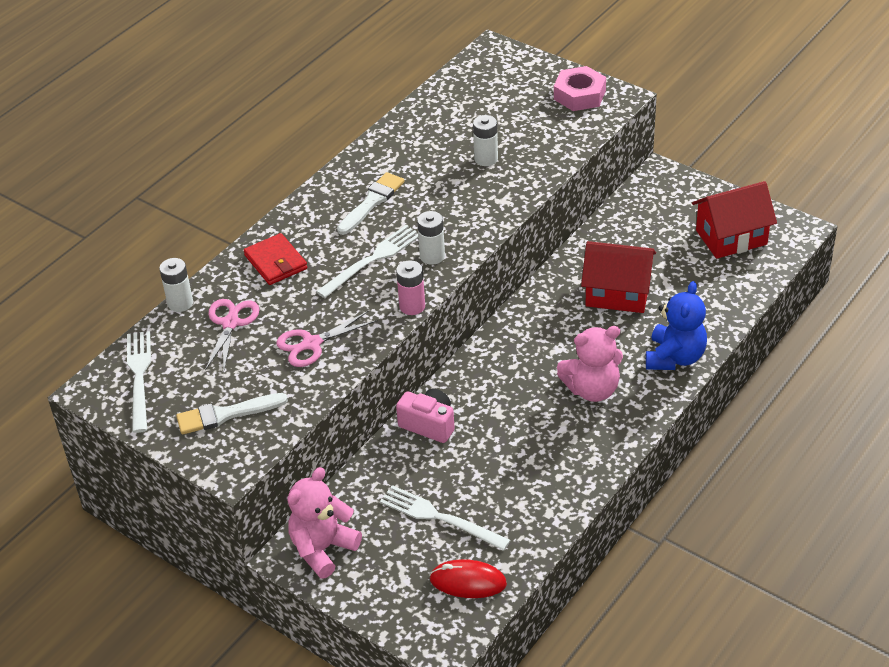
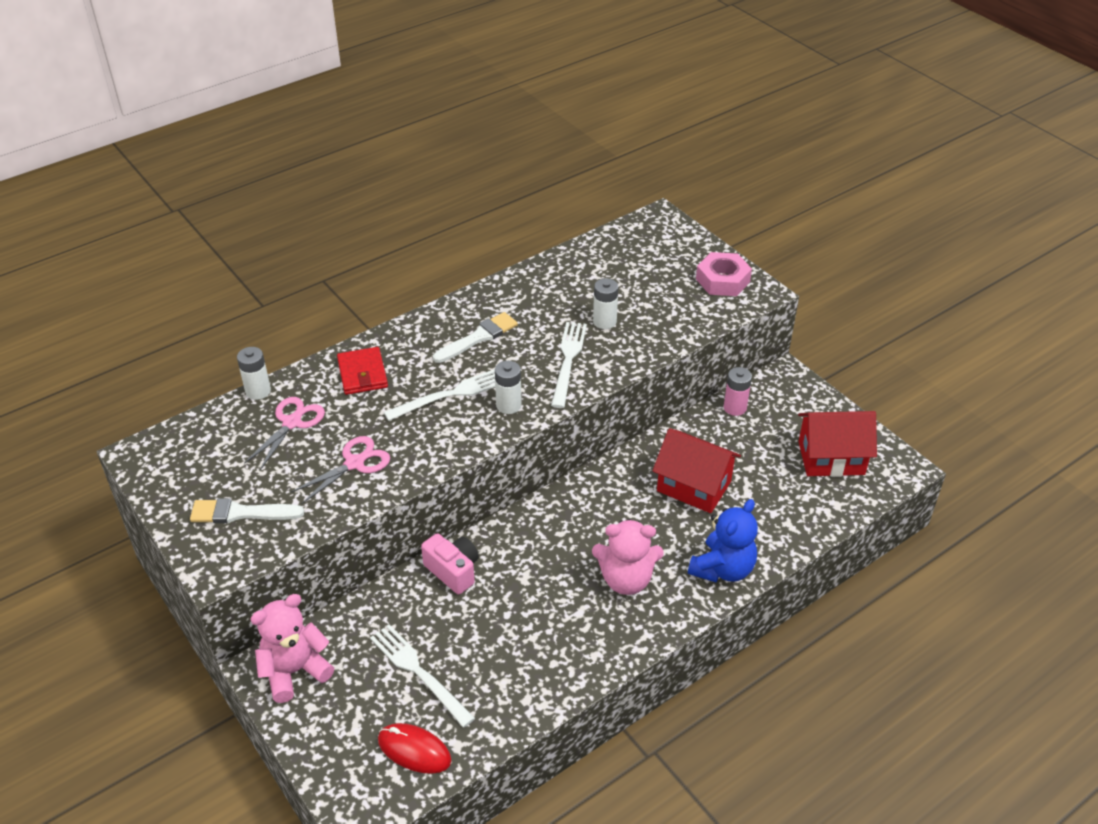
camera: 15 degrees right, 0 degrees up
(139, 377) = (184, 453): white fork -> white fork (568, 360)
(312, 344) = (354, 463): pink scissors -> pink scissors turned 150 degrees clockwise
(412, 306) = (465, 451): pink battery -> pink battery (735, 408)

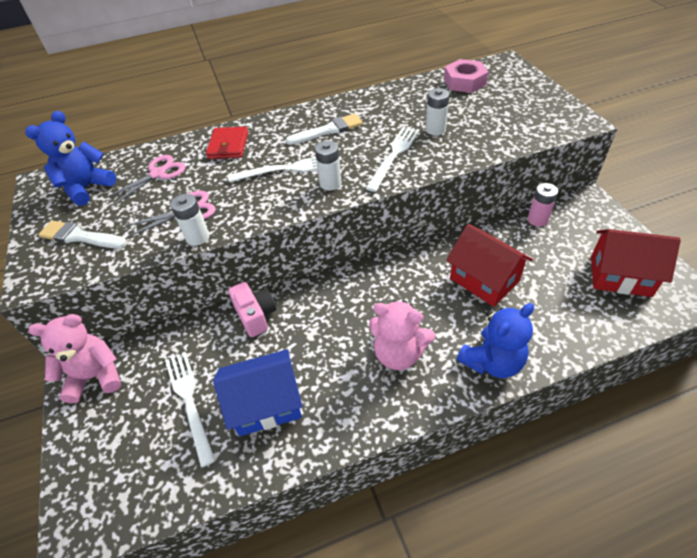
camera: 20 degrees right, 5 degrees up
(209, 454) = (87, 188): none -> blue teddy bear
(258, 391) = (148, 148): white battery -> white battery (197, 237)
(414, 750) = (151, 479): red mouse -> none
(504, 656) = (266, 404): none -> blue house
(722, 280) = (548, 110): pink nut -> pink nut (464, 82)

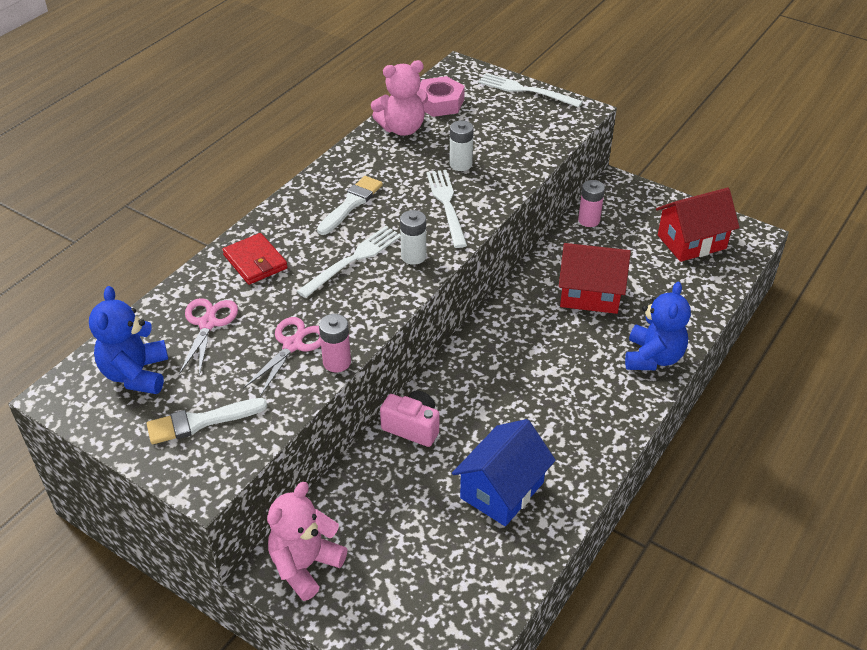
camera: 40 degrees left, 5 degrees down
(189, 401) = (429, 529): white fork -> white fork (525, 90)
(197, 237) = (337, 362): white battery -> pink battery
(398, 353) = (575, 390): pink teddy bear -> pink teddy bear (402, 128)

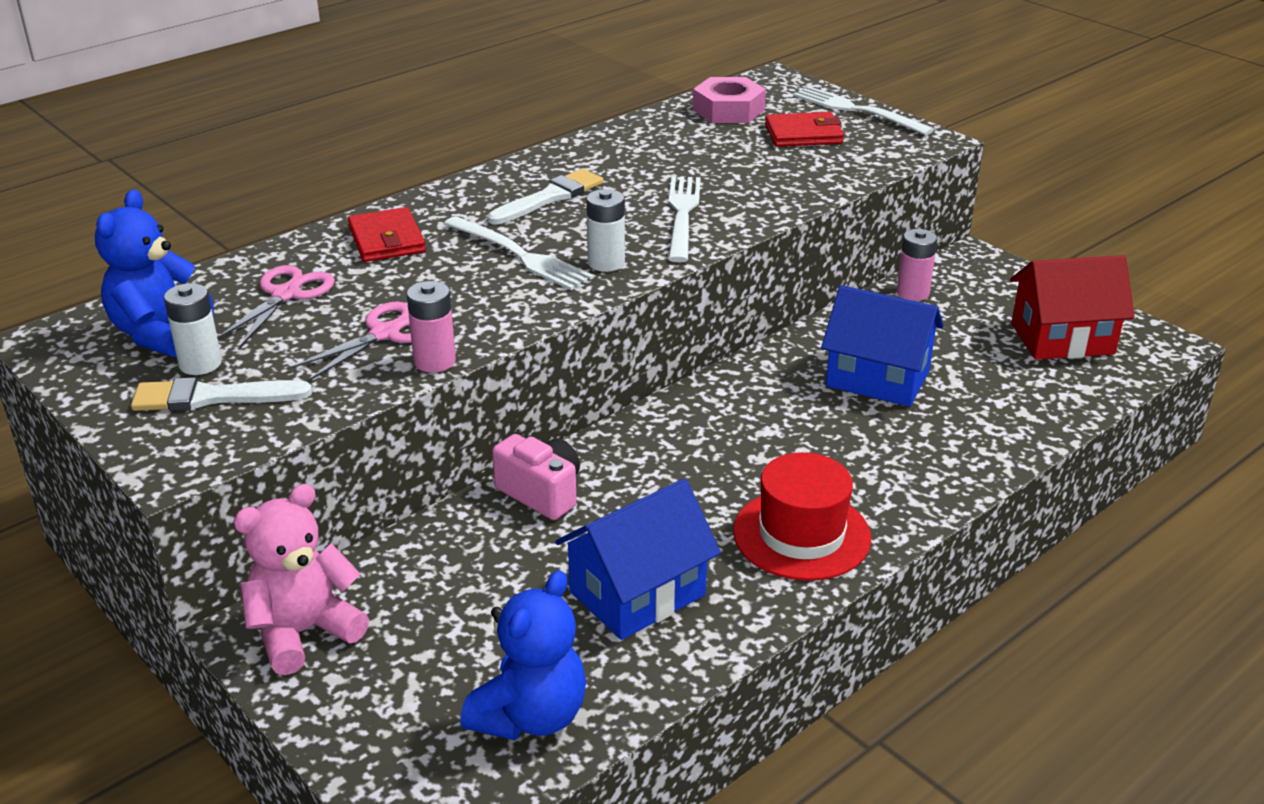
camera: 15 degrees right, 10 degrees down
(353, 260) = (520, 255): white fork -> white fork turned 75 degrees clockwise
(402, 128) = (662, 130): pink teddy bear -> none
(460, 164) = (725, 175): white battery -> white battery (200, 364)
(498, 118) = (803, 134): none -> red wallet
(585, 425) = (801, 535): none -> red hat
(590, 295) = (877, 378): red house -> blue house
(653, 357) = (944, 469): blue teddy bear -> blue teddy bear (530, 716)

